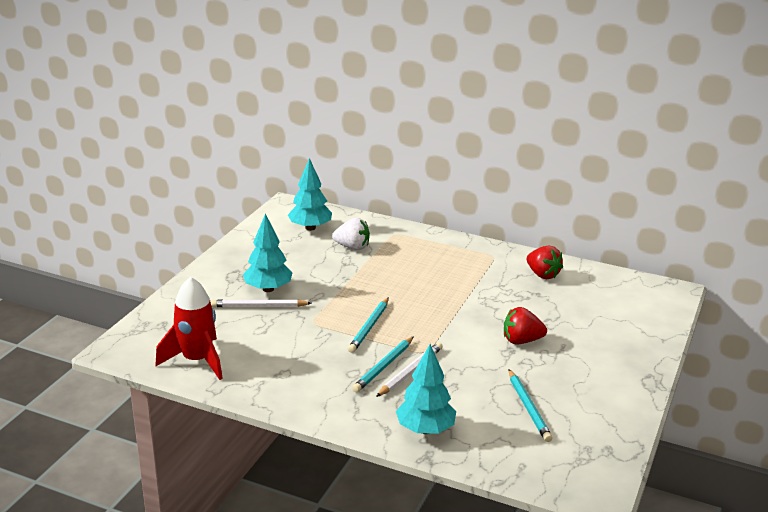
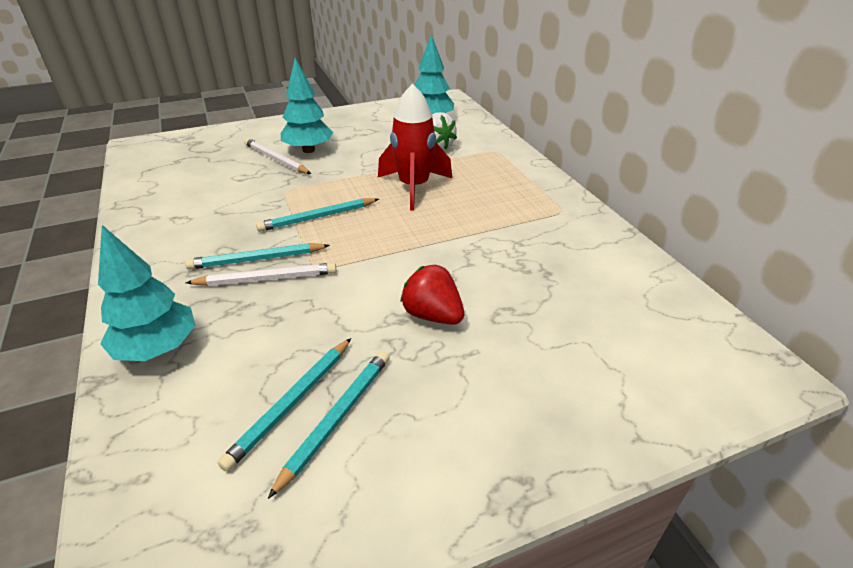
camera: 45 degrees right, 10 degrees up
(197, 360) = (156, 177): red rocket -> red rocket (413, 187)
(542, 275) = (589, 255): red strawberry -> none
(555, 400) = (337, 418): none -> turquoise pencil

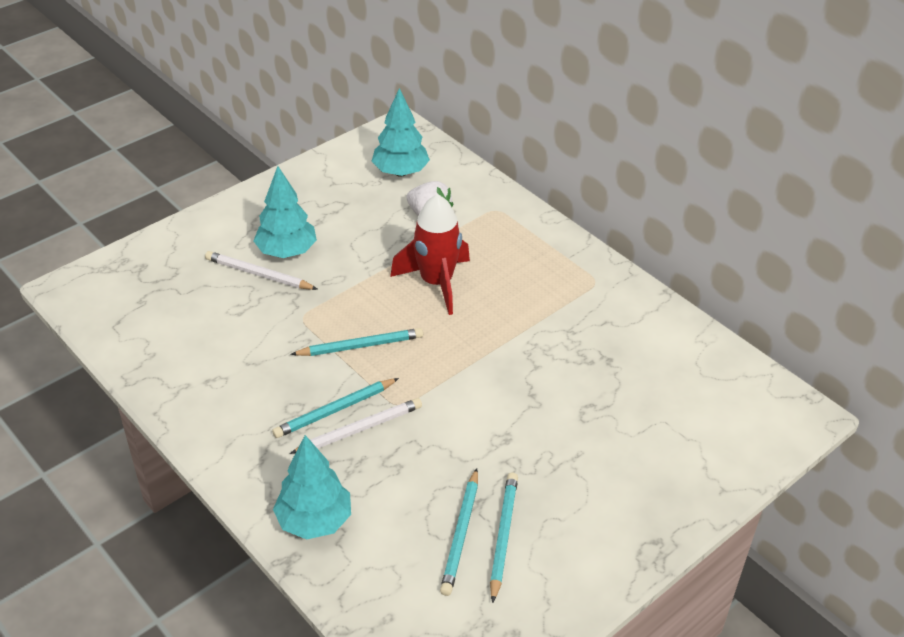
camera: 20 degrees left, 5 degrees up
(317, 217) = (360, 346): turquoise pencil -> turquoise pencil turned 150 degrees counterclockwise
(432, 315) = (530, 428): red strawberry -> none

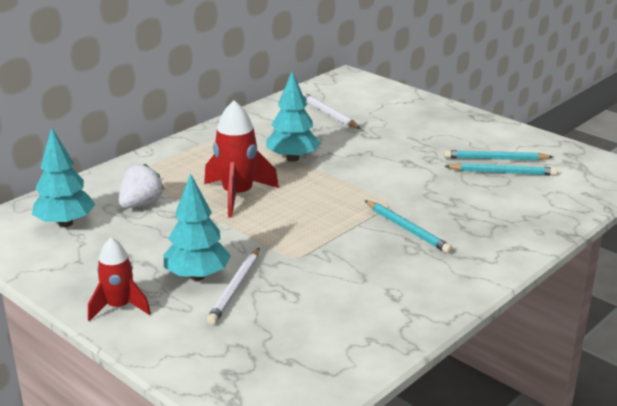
camera: 95 degrees left, 15 degrees down
(253, 208) = (119, 307): none -> red rocket
(314, 521) = (524, 227): turquoise tree -> turquoise tree (292, 158)
(360, 346) = (326, 224): turquoise pencil -> none
(360, 429) = (423, 216): white pencil -> white pencil (329, 114)

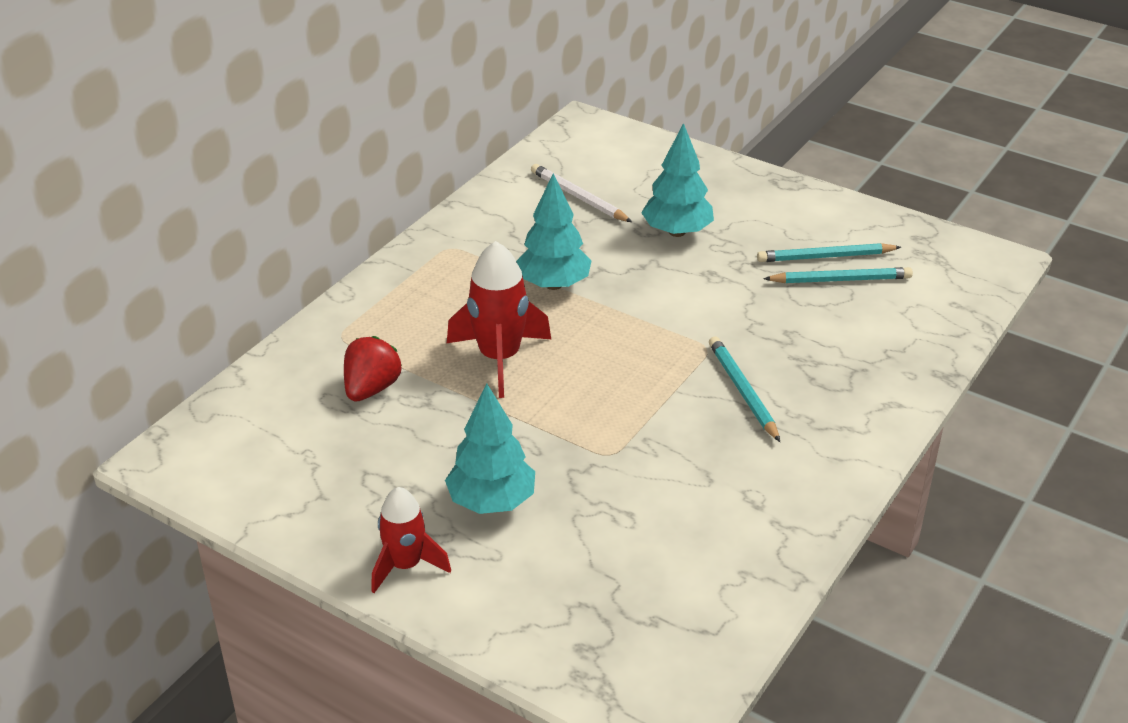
camera: 10 degrees left, 10 degrees up
(65, 223) = (278, 434): turquoise tree -> turquoise tree (677, 232)
(141, 204) = (371, 389): white strawberry -> red strawberry
(235, 288) = (548, 516): white pencil -> none
(407, 229) = (742, 391): turquoise pencil -> turquoise pencil turned 150 degrees counterclockwise

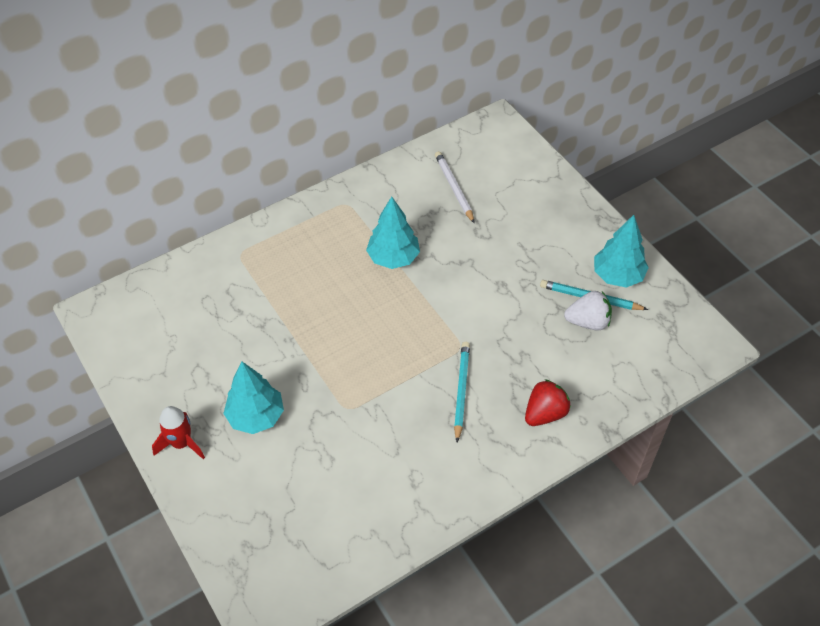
camera: 25 degrees right, 15 degrees up
(371, 389) = (235, 302): red strawberry -> red strawberry (545, 413)
(499, 358) = (324, 307): red rocket -> none
(677, 232) = (501, 241): turquoise tree -> turquoise tree (617, 276)
(840, 280) = (588, 322): turquoise pencil -> white strawberry

